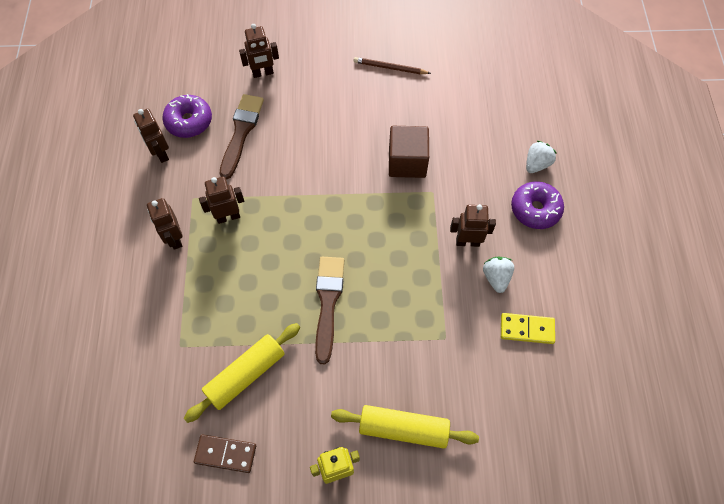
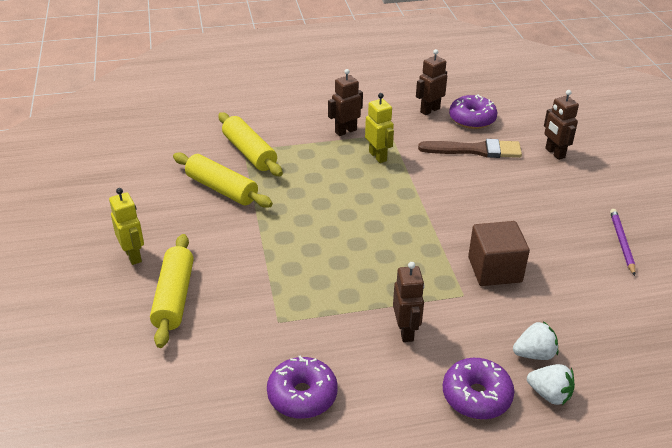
camera: 80 degrees right, 25 degrees down
(186, 341) = (249, 152): none -> yellow rolling pin
(225, 454) = (149, 188): brown domino -> none
(228, 217) = (378, 156): brown robot -> yellow robot
(328, 303) = (302, 230): brown brush -> none
(390, 68) = (622, 242): brown pencil -> purple pencil
(496, 277) = (365, 361): white strawberry -> white strawberry (534, 354)
(527, 329) = (302, 395): yellow domino -> purple donut

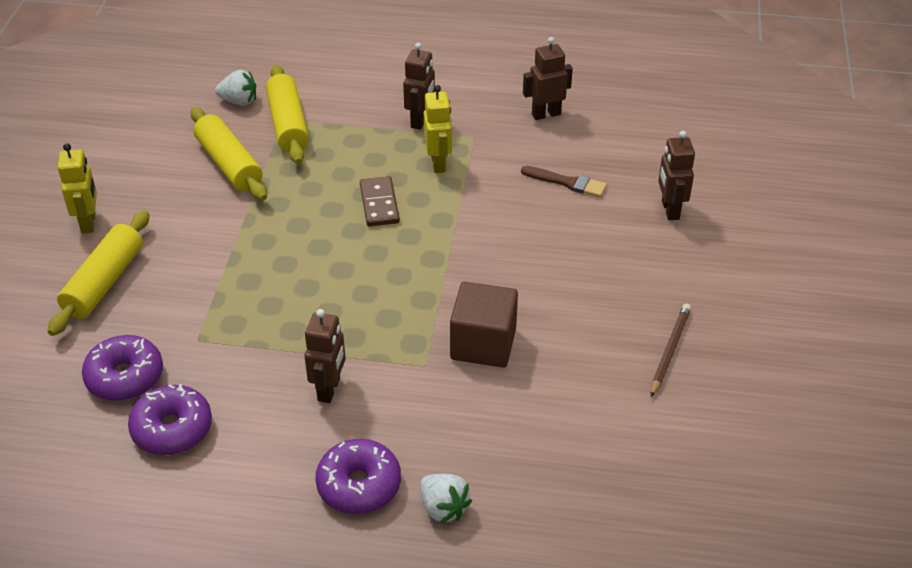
camera: 20 degrees right, 5 degrees up
(345, 131) = (420, 120): brown robot -> brown robot turned 120 degrees clockwise
(354, 192) = (379, 204): none -> brown domino
(472, 119) = (593, 139): purple donut -> purple donut (125, 377)
(475, 150) = (567, 182): brown brush -> brown brush, size x0.64
(534, 354) = (459, 457): white strawberry -> white strawberry (239, 101)
(622, 242) = (670, 351): purple pencil -> brown pencil

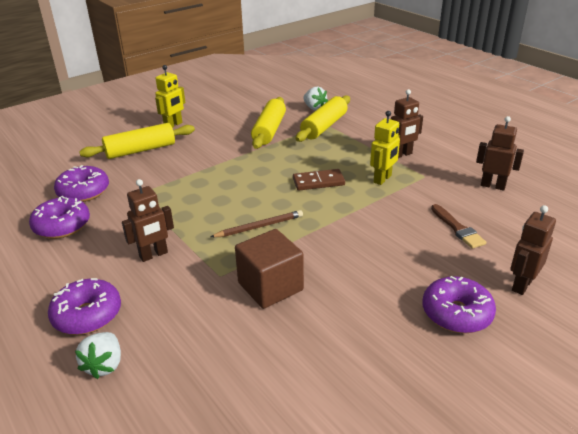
camera: 45 degrees right, 10 degrees down
(379, 204) = (318, 182): brown domino -> brown domino turned 45 degrees clockwise
(652, 268) = (456, 313): none -> purple donut
(670, 351) = (396, 379): brown pencil -> brown pencil (259, 227)

